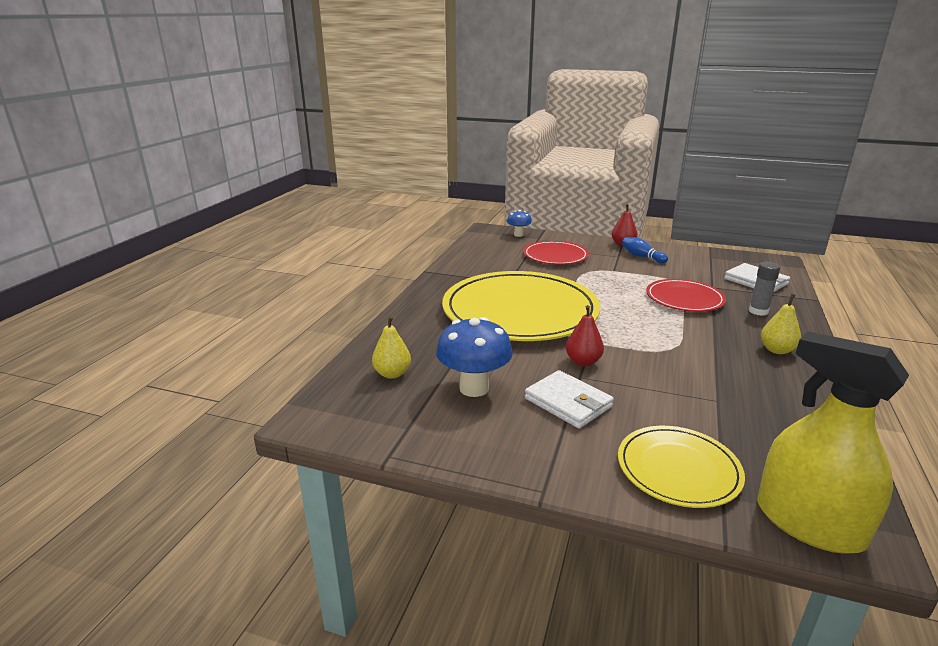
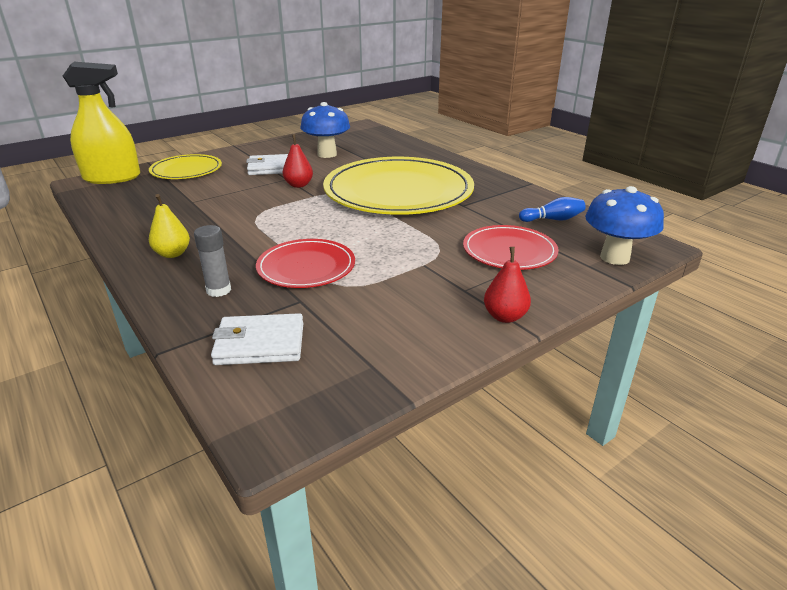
camera: 125 degrees right, 5 degrees up
(392, 374) = (374, 143): yellow pear -> none
(518, 235) = (614, 257): blue mushroom -> blue mushroom, size x1.80
(642, 257) = (442, 306): blue bowling pin -> blue bowling pin (553, 219)

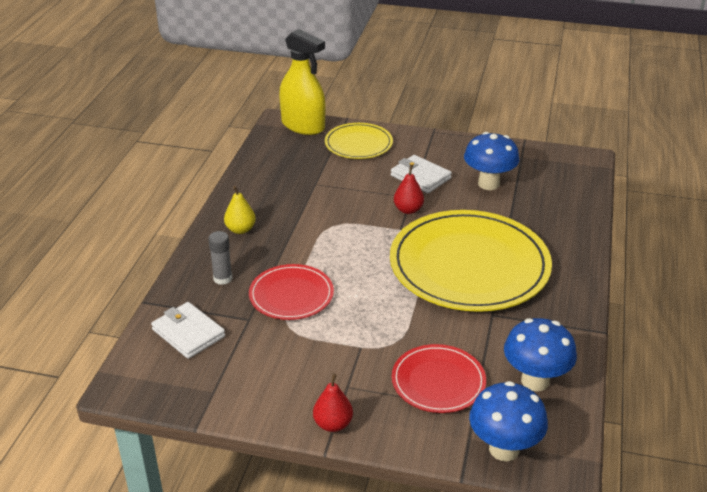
camera: 50 degrees right, 5 degrees up
(553, 219) = (535, 381): blue bowling pin -> blue mushroom

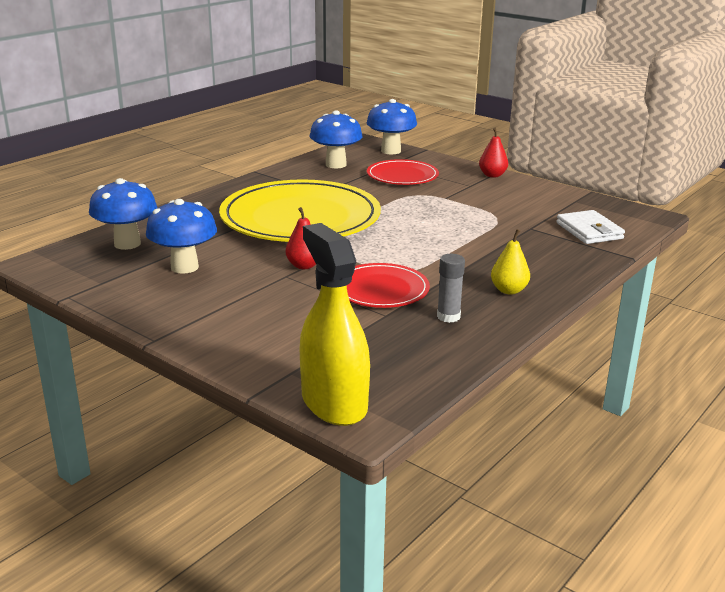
camera: 155 degrees left, 10 degrees down
(222, 278) = (545, 257): grey glue stick -> grey glue stick (448, 316)
(291, 295) = (482, 233): red plate -> red plate (381, 289)
(358, 144) = (278, 350): yellow plate -> none
(420, 177) = (249, 291): white wallet -> none
(559, 192) = (127, 244): none -> blue mushroom

